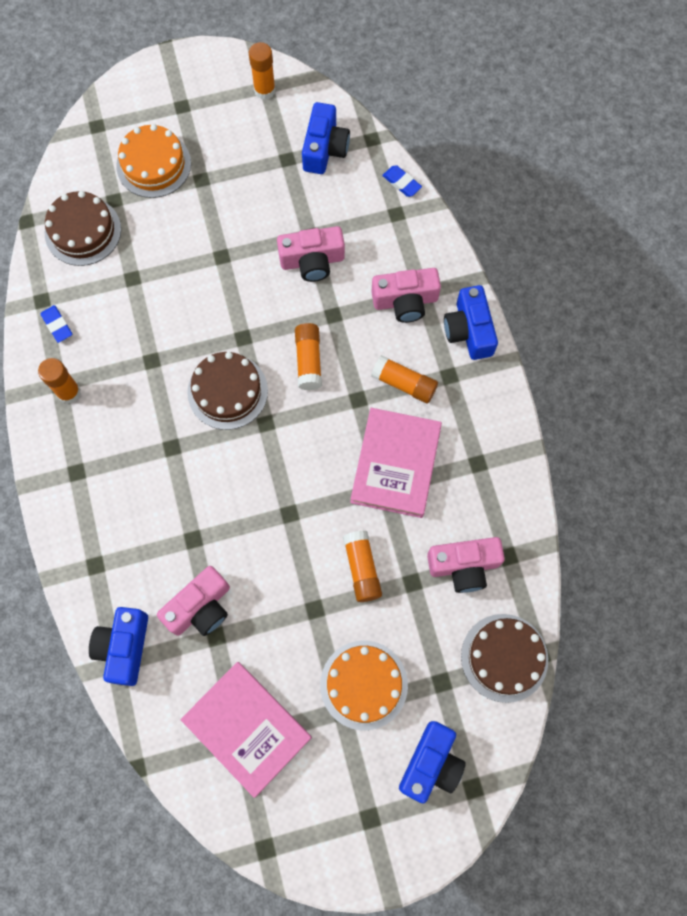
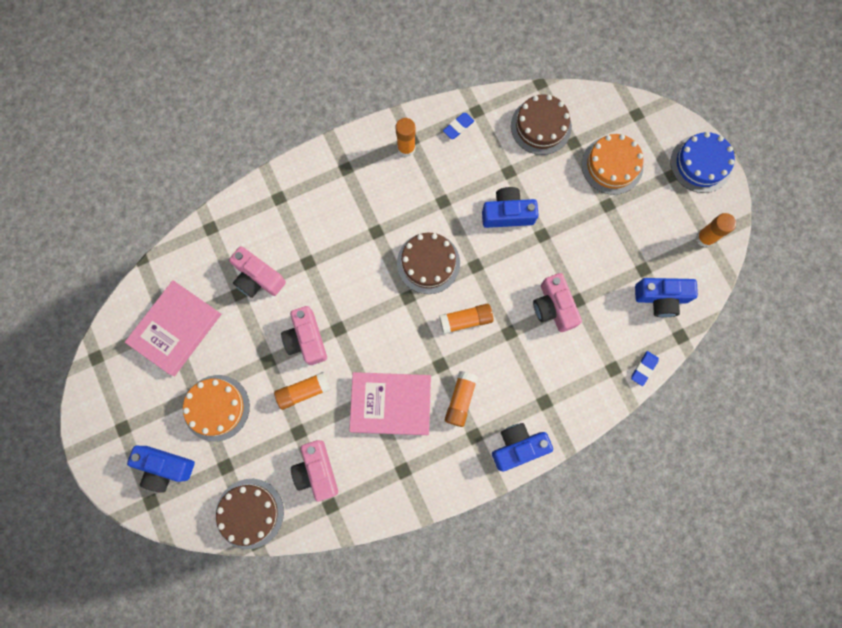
camera: 80 degrees right, 5 degrees up
(124, 647) = (222, 231): blue camera -> blue camera (507, 214)
(175, 74) = (701, 164): none -> blue cake
(405, 301) = (533, 389): pink camera -> pink camera (306, 339)

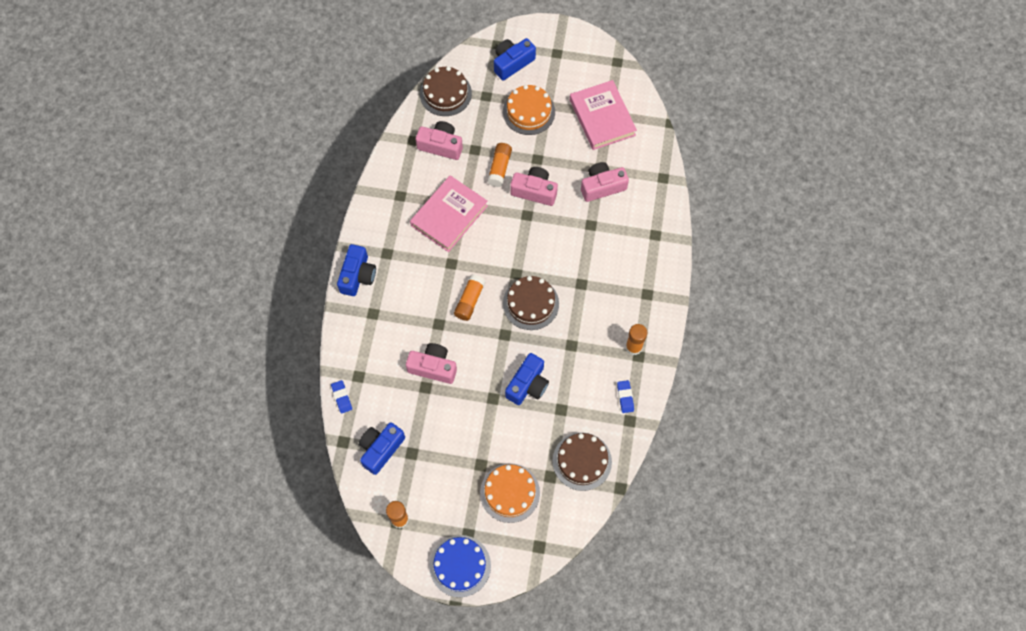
camera: 125 degrees right, 10 degrees down
(460, 400) = (417, 260): orange glue stick -> none

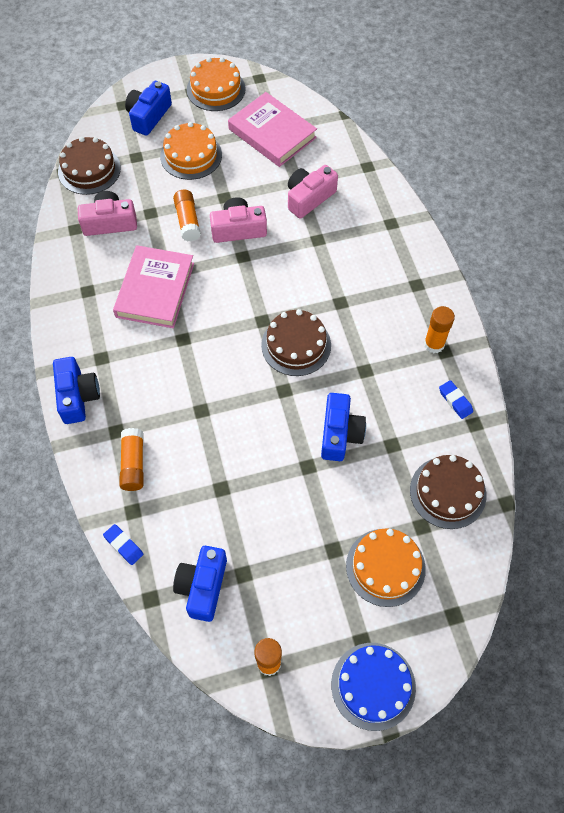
camera: 25 degrees left, 5 degrees down
(433, 367) = (219, 461): pink camera -> none
(469, 301) = (225, 370): orange glue stick -> orange glue stick (133, 464)
(577, 59) = (216, 89): none -> orange cake

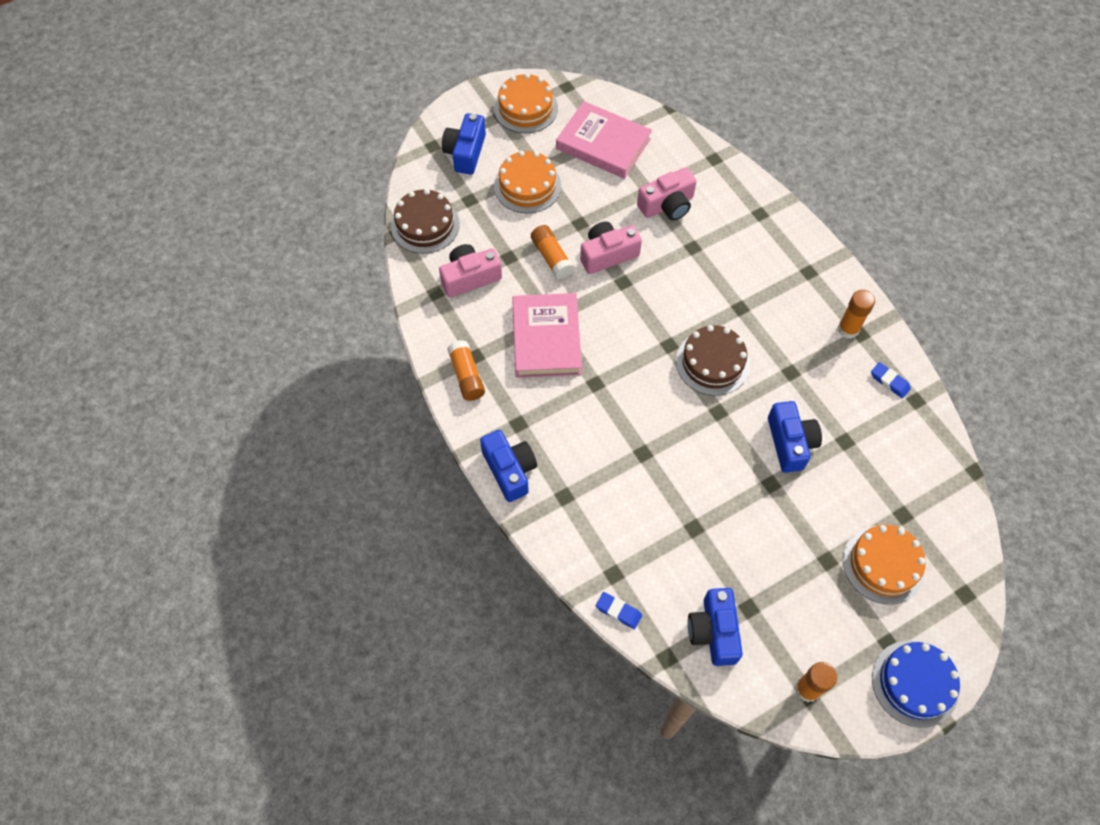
camera: 15 degrees left, 0 degrees up
(133, 464) = (595, 526): orange glue stick -> orange glue stick (466, 376)
(309, 198) = (667, 205): pink camera -> pink camera turned 150 degrees counterclockwise
(448, 492) = (915, 475): brown cake -> none

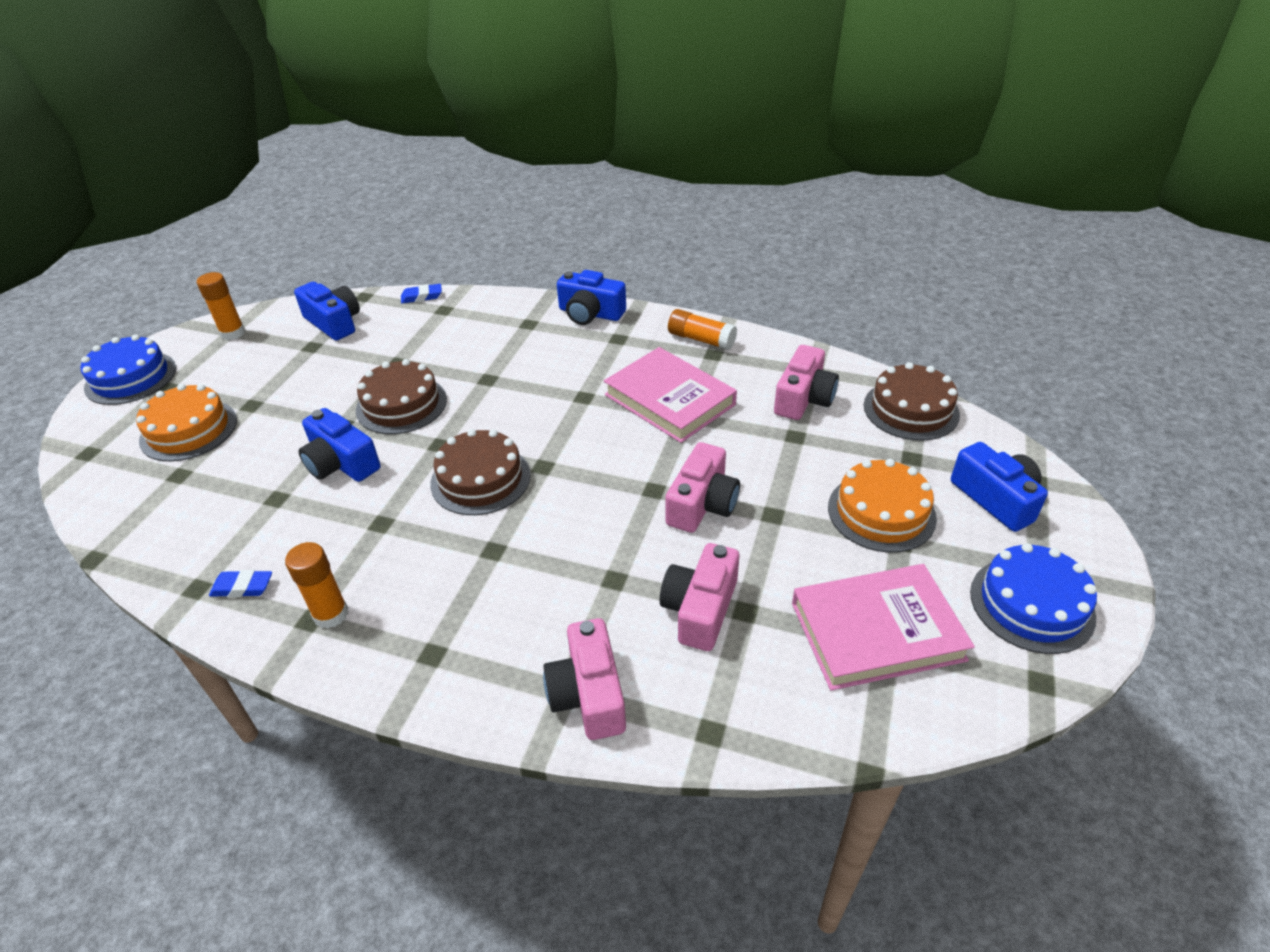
camera: 140 degrees right, 20 degrees down
(525, 108) = (1031, 604): orange cake -> blue cake
(551, 257) = (755, 463): orange glue stick -> none
(719, 472) = (401, 405): none -> brown cake
(751, 205) = (588, 694): none -> pink camera

